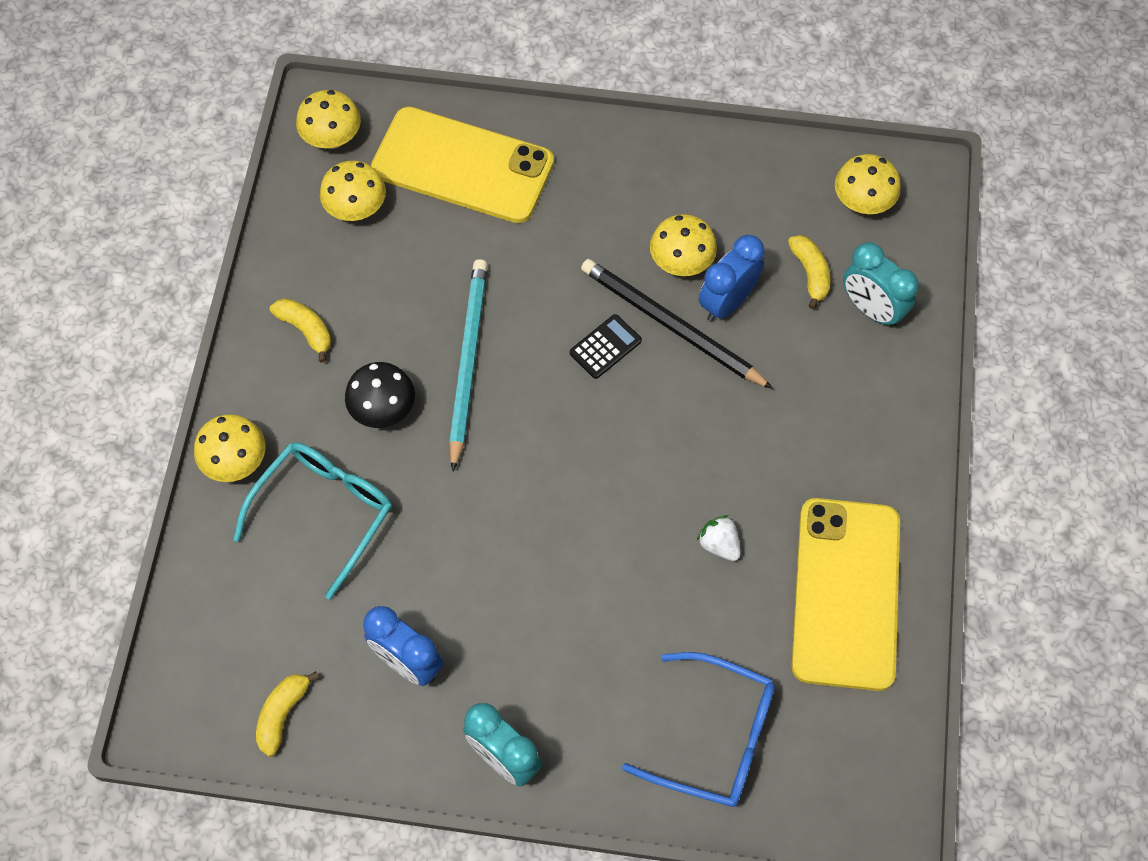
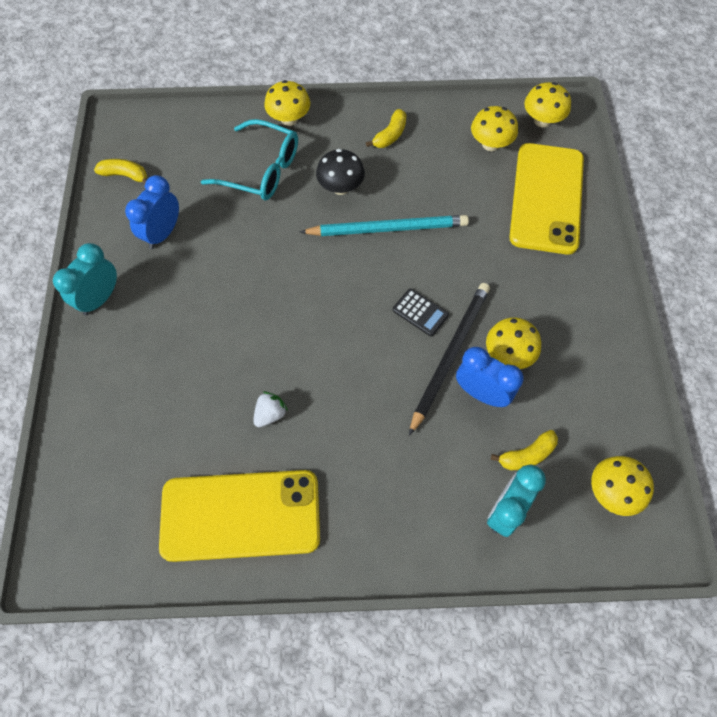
camera: 80 degrees right, 0 degrees up
(715, 737) = (118, 431): blue glasses -> none

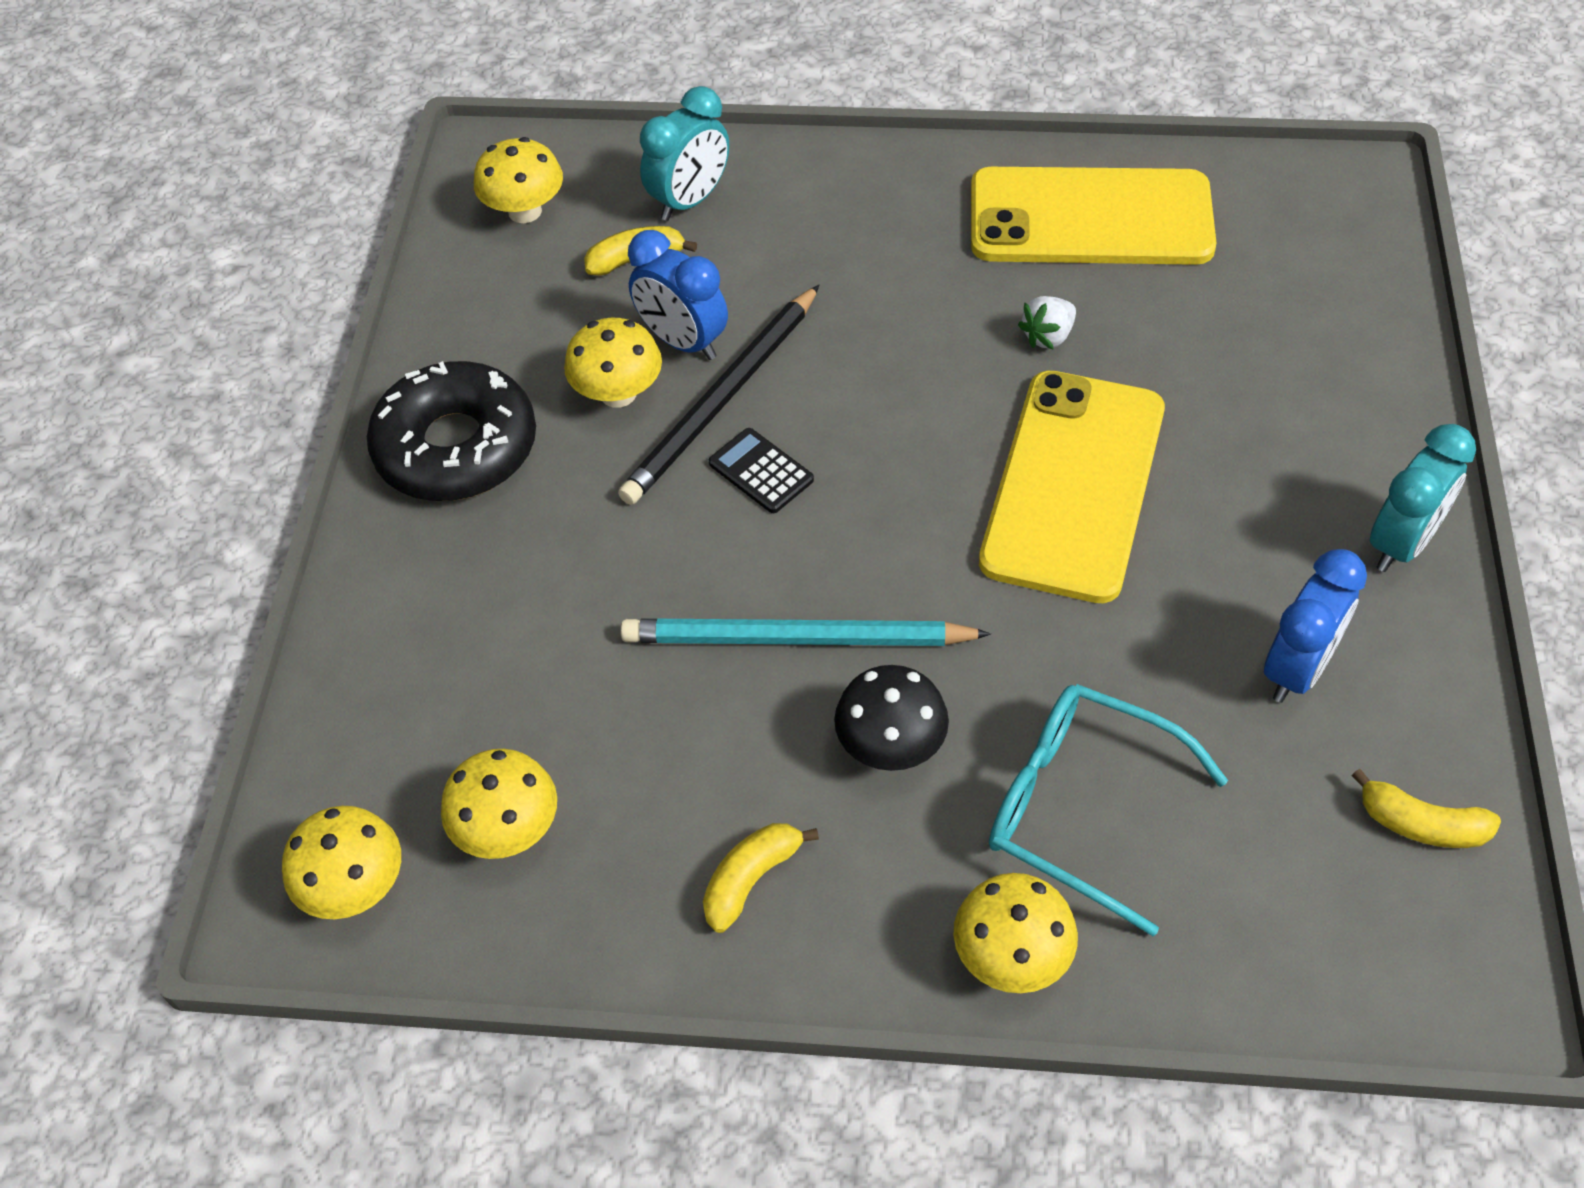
camera: 170 degrees left, 10 degrees down
(547, 198) = (429, 679): yellow phone -> yellow phone (1073, 485)
(583, 314) = (456, 447): none -> black donut

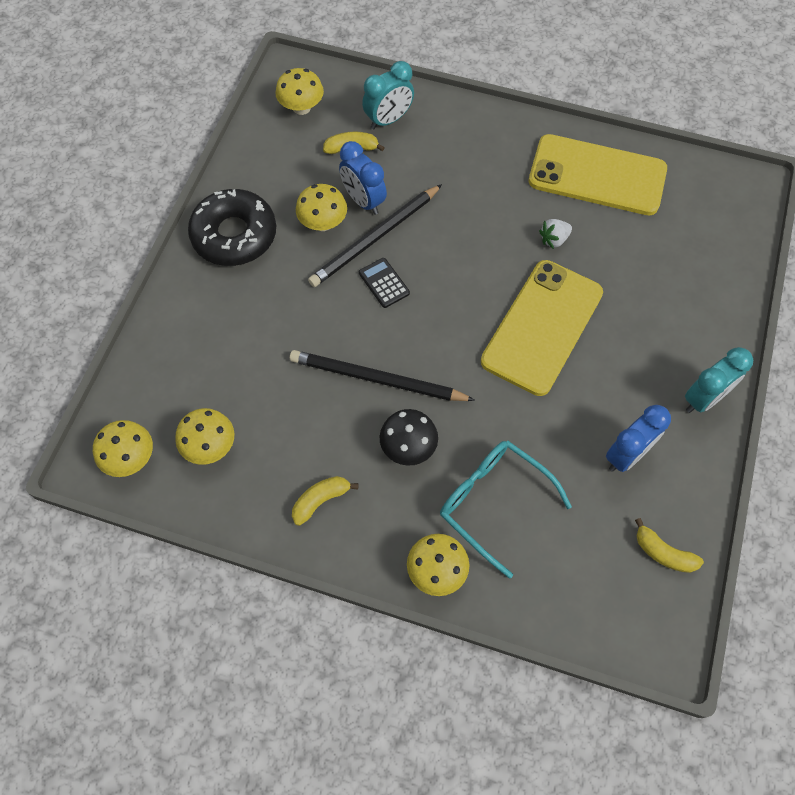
camera: 10 degrees right, 10 degrees up
(796, 639) = (377, 379): turquoise pencil -> black pencil

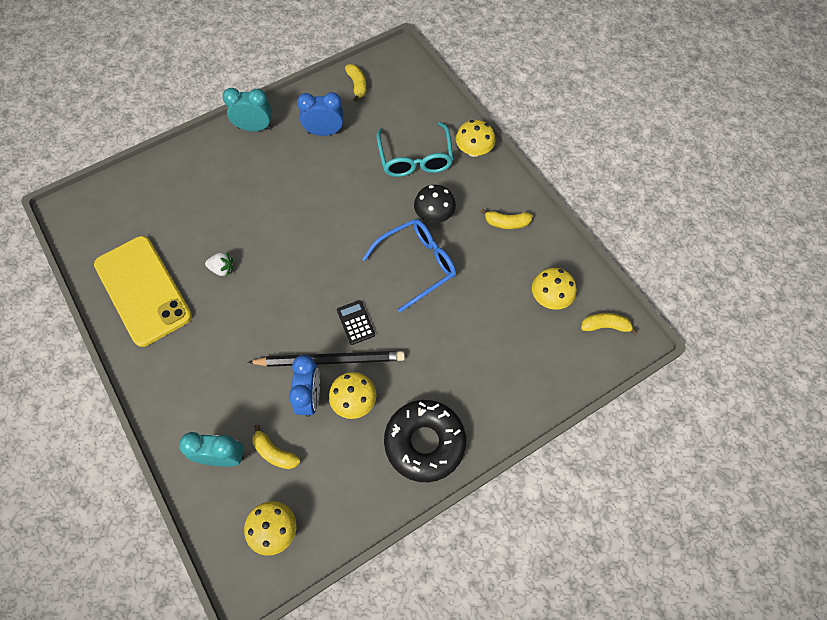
camera: 140 degrees left, 0 degrees up
(130, 458) = (605, 326): yellow mushroom -> yellow banana
(377, 379) = (417, 265): black pencil -> blue glasses
(384, 283) = (355, 322): black calculator -> black calculator turned 150 degrees clockwise
(542, 327) = (292, 223): yellow phone -> none

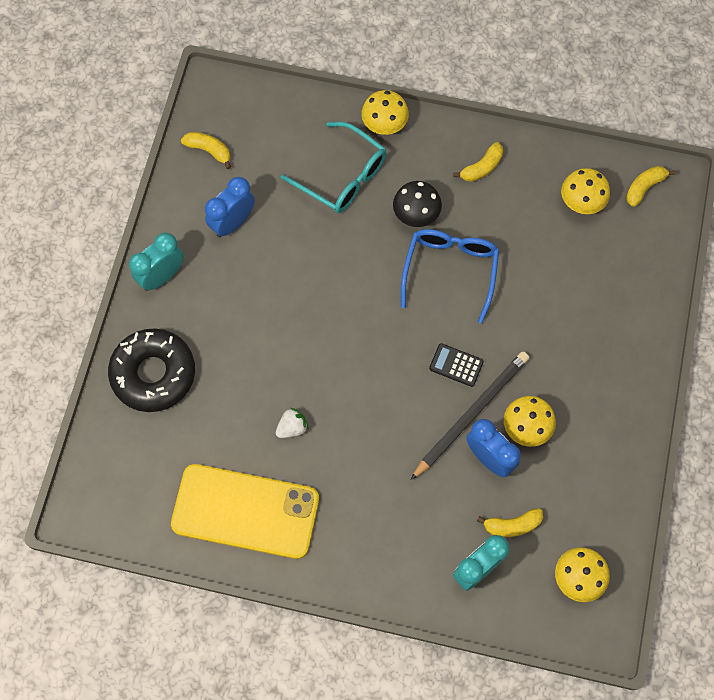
camera: 45 degrees left, 5 degrees up
(424, 443) = (612, 406): black donut -> black donut (153, 374)

